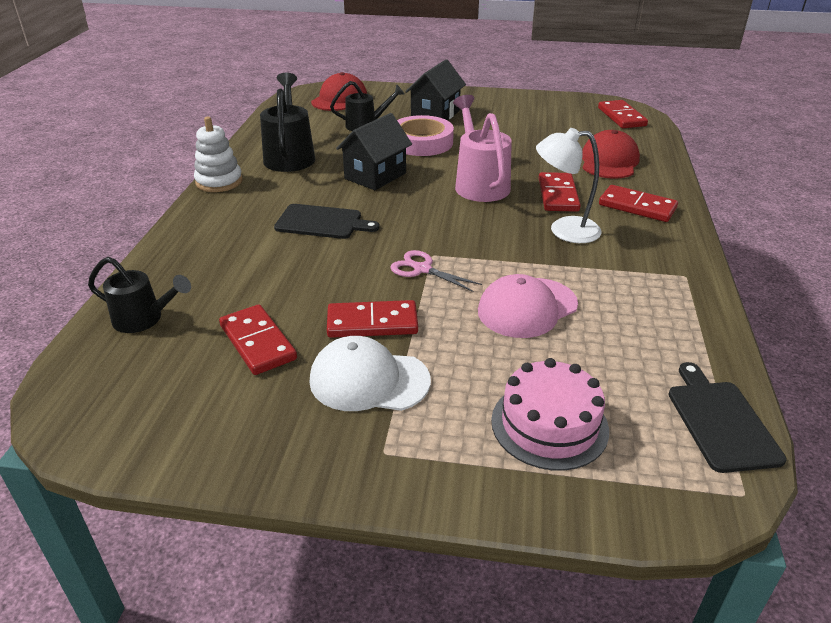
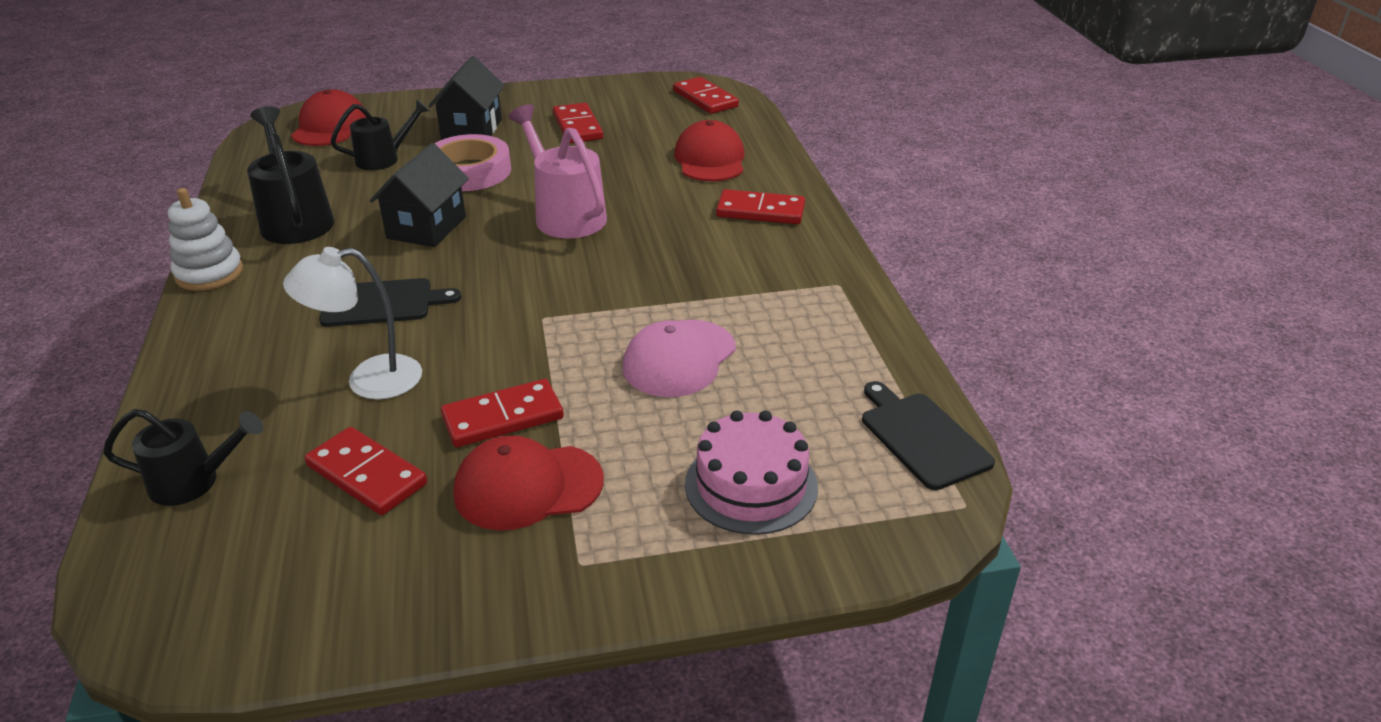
camera: 20 degrees left, 0 degrees up
(369, 380) = (528, 487): white cap -> red cap
(422, 269) = (537, 338): pink scissors -> none
(558, 195) = (665, 213): red domino -> red domino (577, 127)
(564, 230) = (688, 256): white lamp -> white lamp (369, 380)

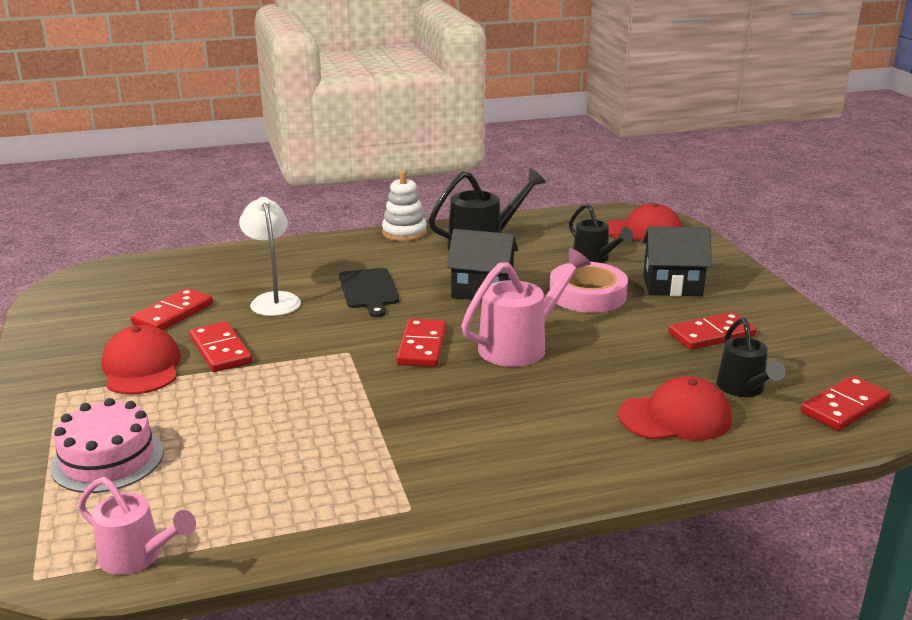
camera: 85 degrees right, 10 degrees down
(194, 482) = (183, 269): black watering can -> black watering can (743, 389)
(679, 358) = (283, 418): pink cap -> none
(760, 211) = (561, 455): red domino -> red domino (422, 346)
(922, 437) = (137, 557): black cutting board -> pink watering can

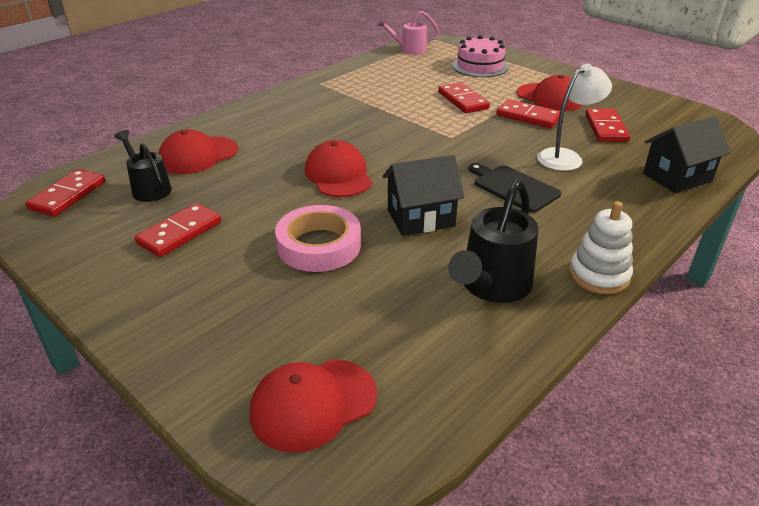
camera: 150 degrees right, 10 degrees up
(273, 300) = (566, 157): white lamp -> white lamp turned 75 degrees counterclockwise
(422, 346) = (408, 154): red domino -> red domino (463, 100)
(520, 346) = (338, 175): pink watering can -> red cap
(594, 259) = (346, 307): black watering can -> none
(672, 286) = (234, 289): black house -> black house (677, 177)

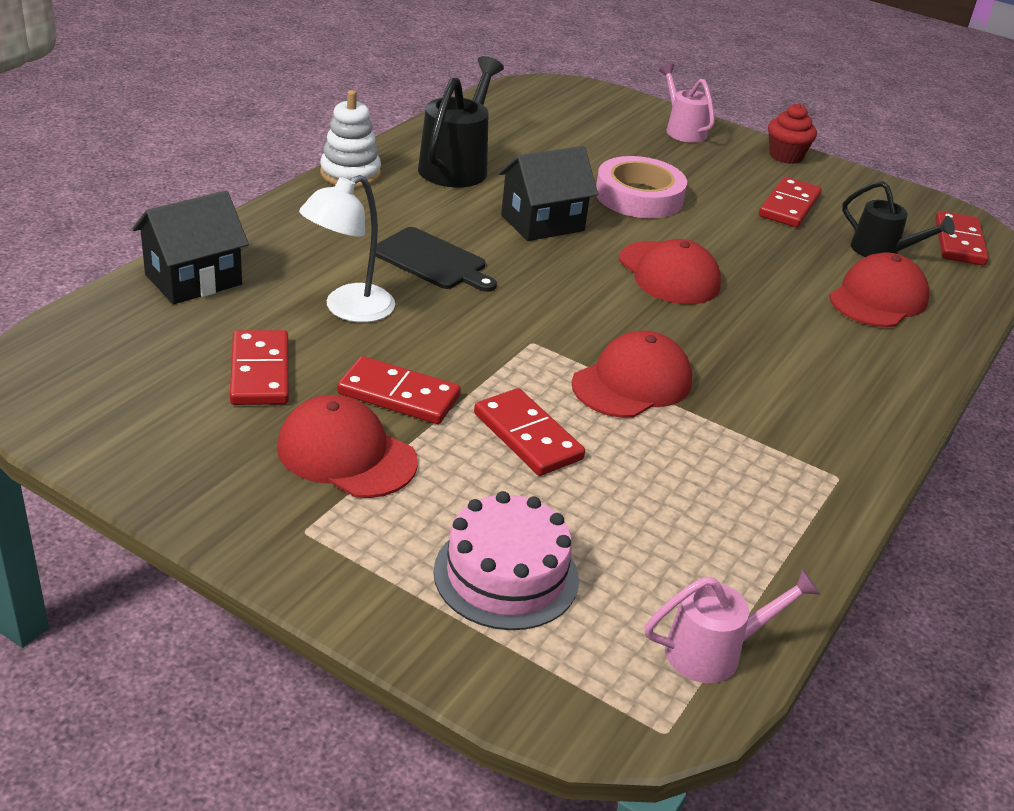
camera: 165 degrees right, 0 degrees up
(109, 301) = (785, 156): none -> red cupcake
(197, 350) = (682, 130): none -> pink watering can
(313, 404) = (578, 107): red cap -> red cap (632, 382)

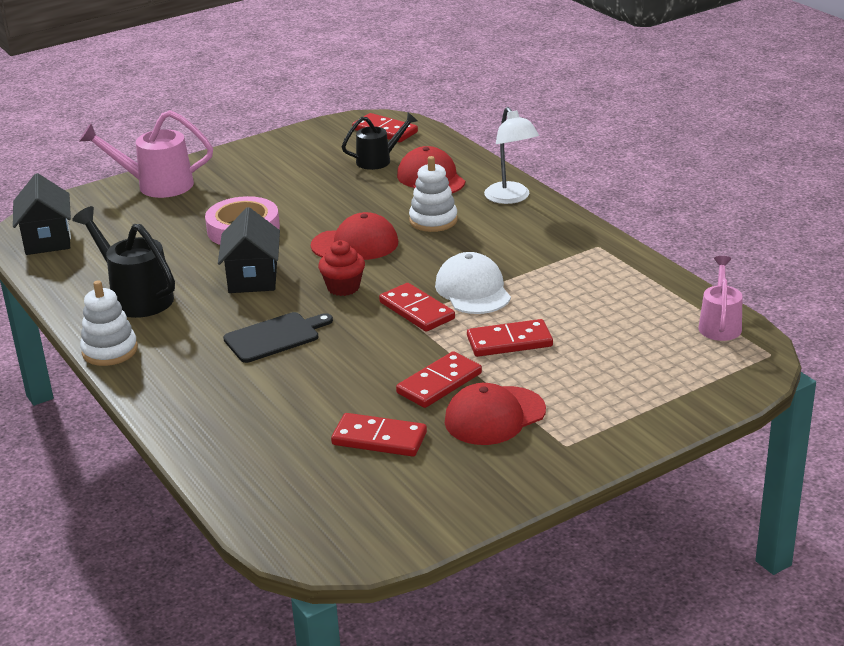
camera: 60 degrees left, 5 degrees down
(193, 280) = (230, 454): black house -> black house (47, 240)
(348, 309) = (319, 386): white lamp -> white lamp (511, 198)
(506, 575) = (635, 377): pink cake -> none
(632, 382) = (473, 290): red cap -> white cap
(682, 130) = (157, 185): pink watering can -> pink watering can, size x1.54
(775, 320) = (433, 220): none -> white stacking toy
(785, 156) = (229, 156): red cupcake -> red cupcake (343, 287)
(789, 206) = (299, 175): red domino -> red domino (417, 310)

